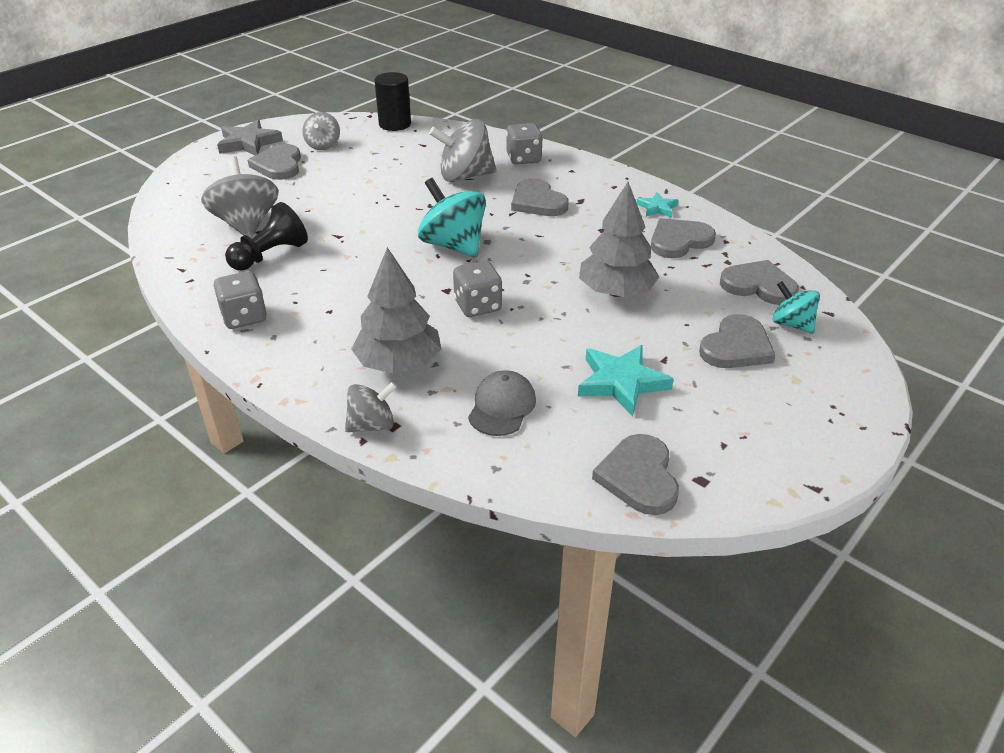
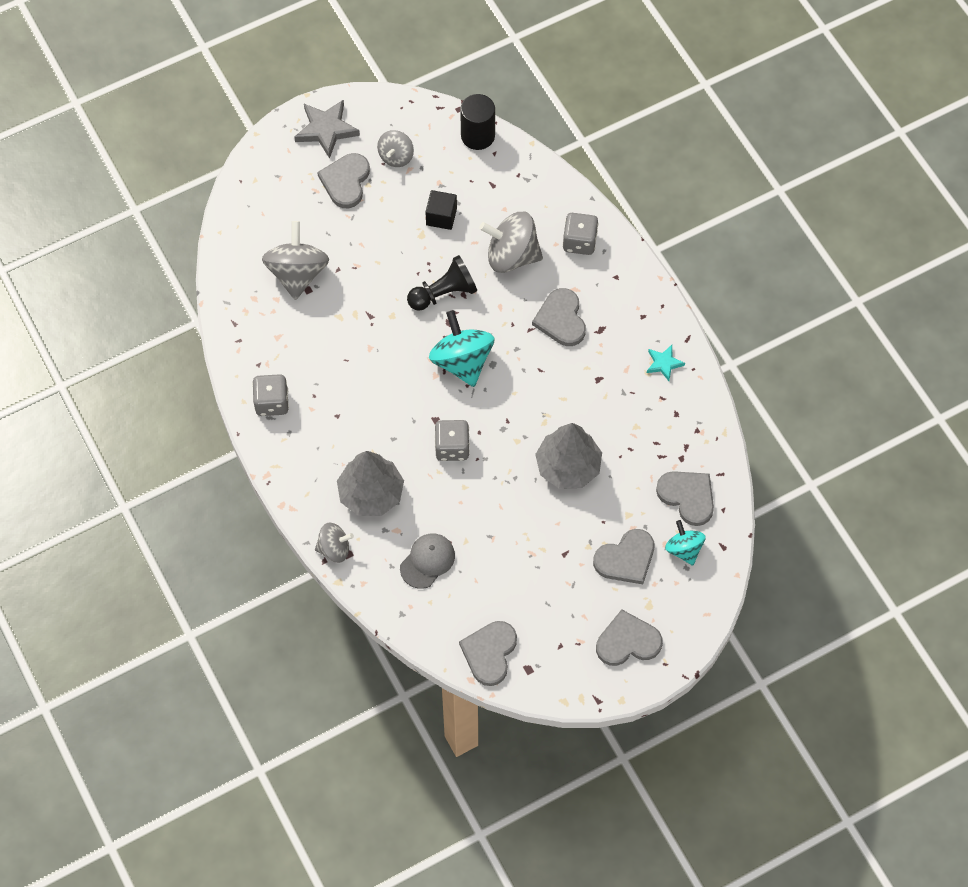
camera: 20 degrees right, 25 degrees up
(270, 255) = (308, 326): black pawn -> black pawn (444, 293)
(383, 168) = (441, 216): none -> black cube
(621, 382) = (521, 566): turquoise star -> none
(679, 241) = (656, 417): grey heart -> grey heart (627, 641)

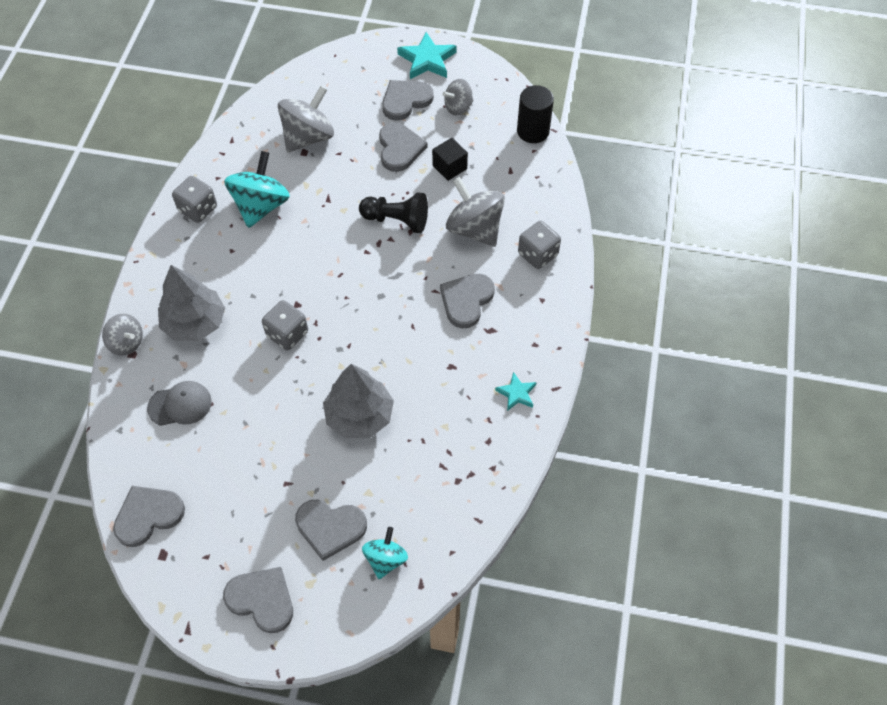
camera: 40 degrees right, 5 degrees down
(326, 130) = (427, 60): grey star -> turquoise star
(462, 361) = (360, 277): turquoise spinning top -> turquoise spinning top (261, 206)
(687, 497) = (431, 517): grey heart -> grey heart (399, 149)

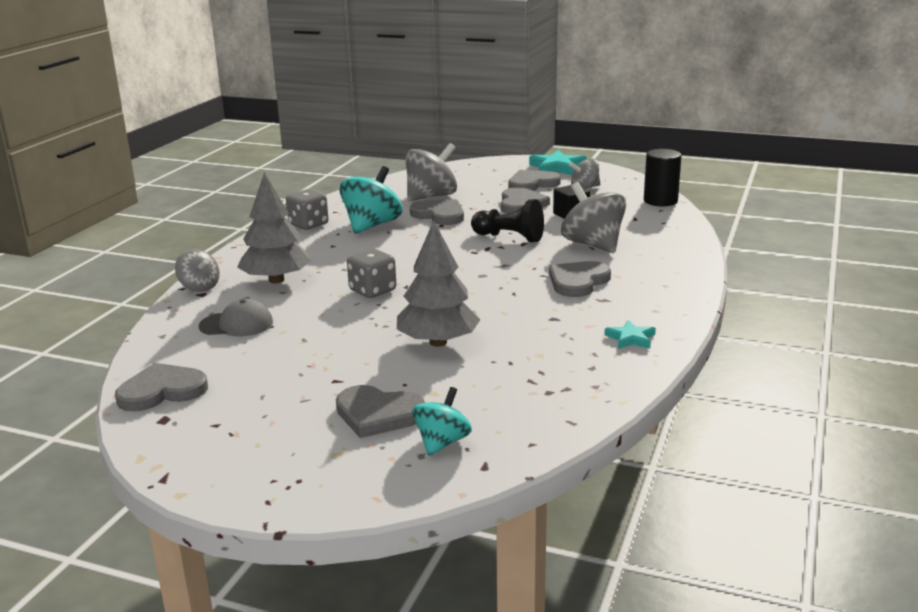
camera: 10 degrees right, 35 degrees down
(262, 600) = (270, 462): grey heart -> grey heart (439, 215)
(537, 254) = (662, 260): grey dice -> none

